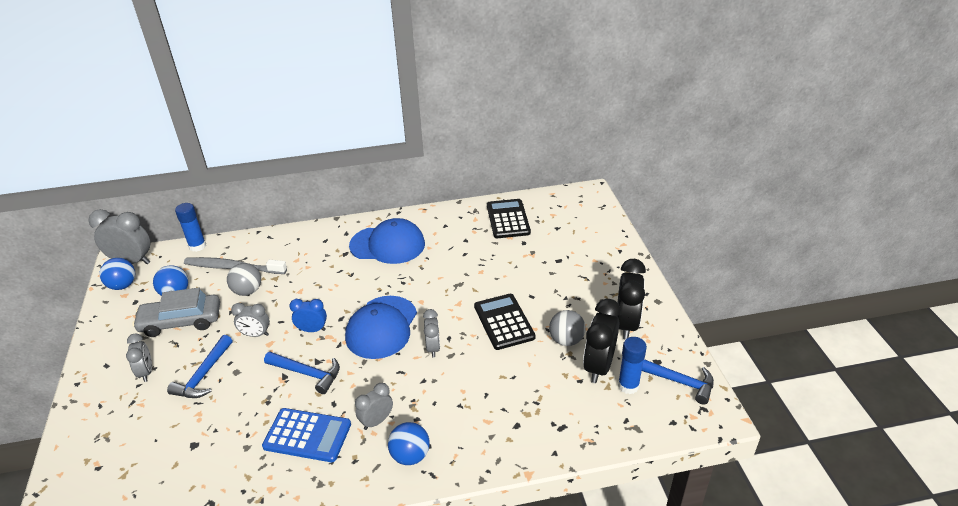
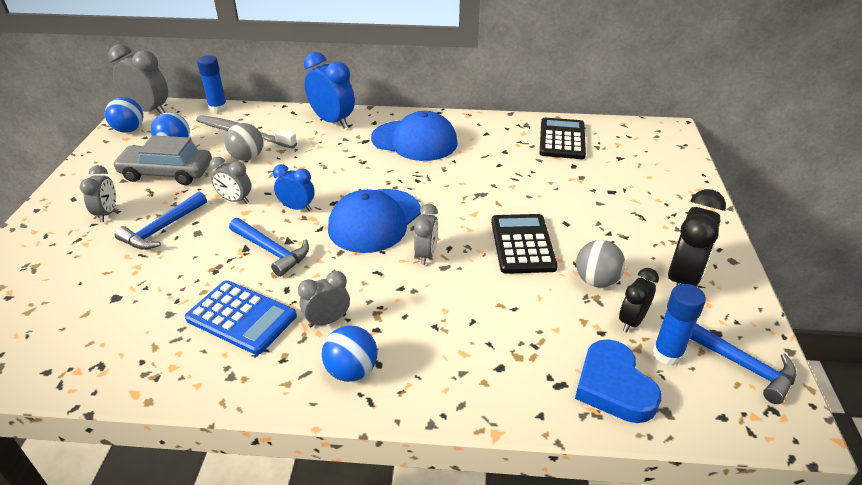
camera: 15 degrees right, 0 degrees up
(309, 239) = (332, 121): none -> blue clock
(598, 366) = (631, 321): black clock -> black clock, size x0.59
(598, 419) = (613, 386): none -> blue heart

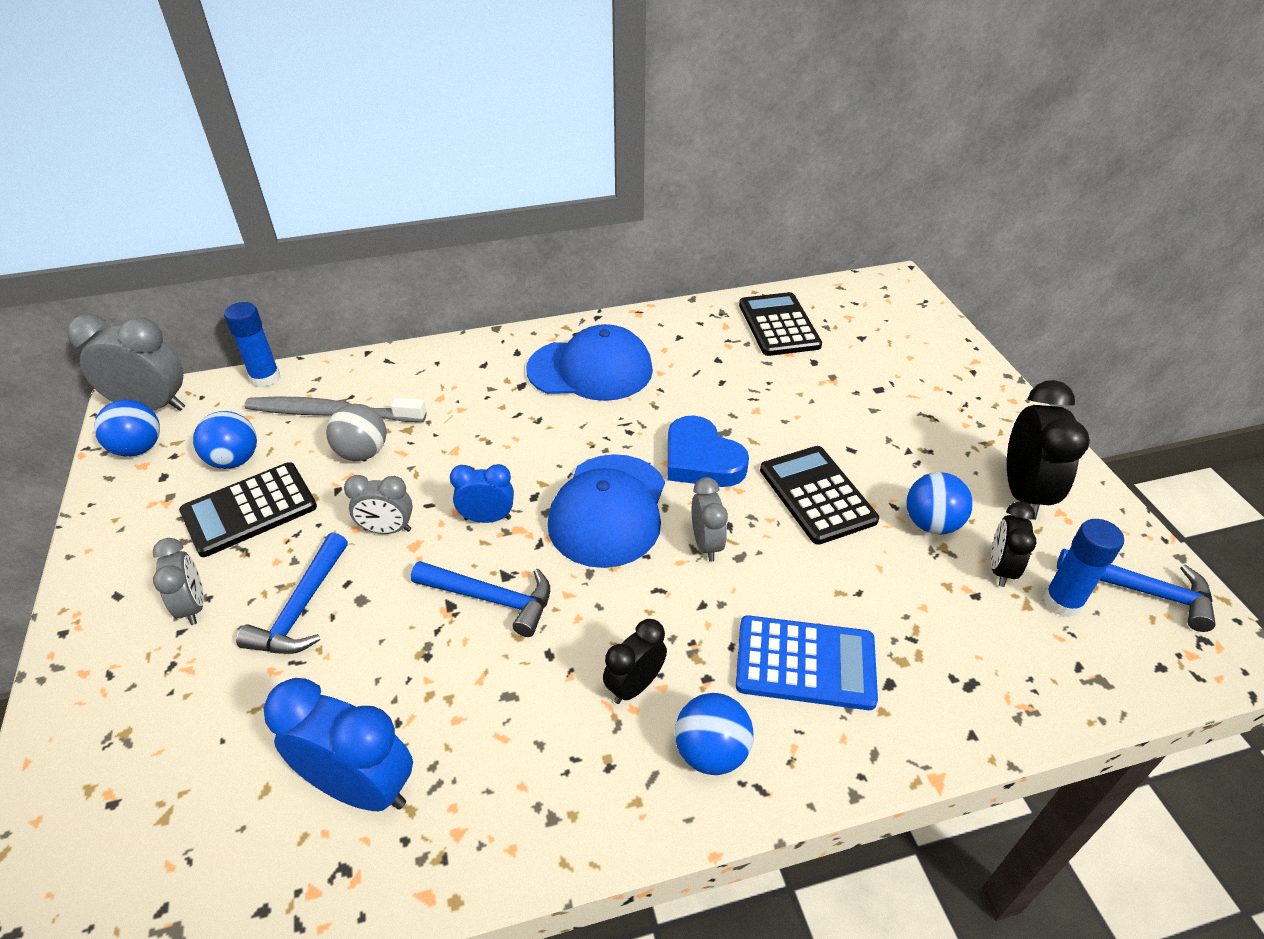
camera: 20 degrees left, 5 degrees up
(167, 173) = (249, 510): grey car -> black calculator
(241, 317) = (511, 719): blue calculator -> blue calculator (805, 663)
(327, 320) = (635, 686): grey clock -> black clock
(332, 121) = (456, 363): blue clock -> blue clock (361, 787)
(596, 281) = (931, 524): grey ball -> blue ball
(613, 386) = (1030, 666): blue heart -> blue heart (701, 460)

